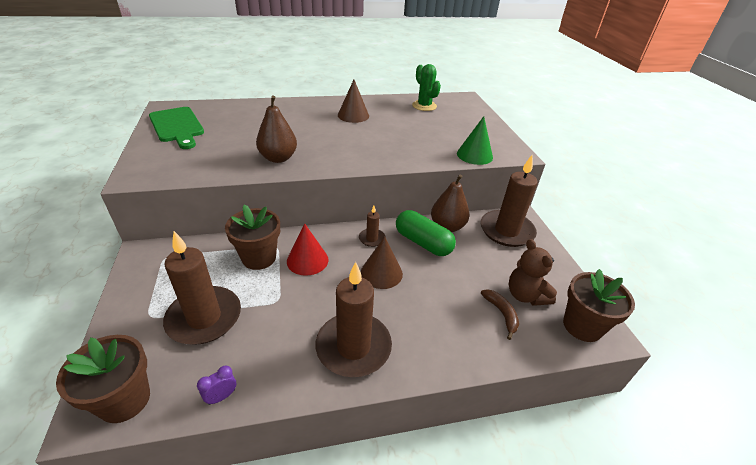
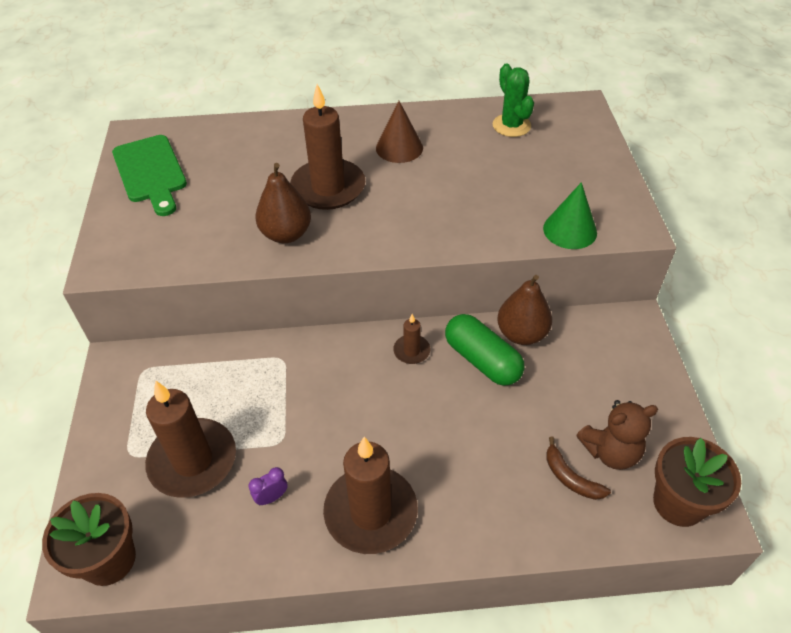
camera: 10 degrees right, 10 degrees up
(221, 396) = (214, 564): purple clock -> purple clock (271, 497)
(259, 258) = (260, 376): brown flower pot -> none
(307, 260) = (322, 382): red cone -> none
(381, 273) = (418, 407): brown cone -> none
(501, 314) = (570, 478): brown banana -> brown banana turned 150 degrees clockwise
(506, 231) = (608, 344): brown candle -> brown candle (328, 188)
(525, 295) = (610, 452): brown teddy bear -> brown teddy bear turned 90 degrees counterclockwise

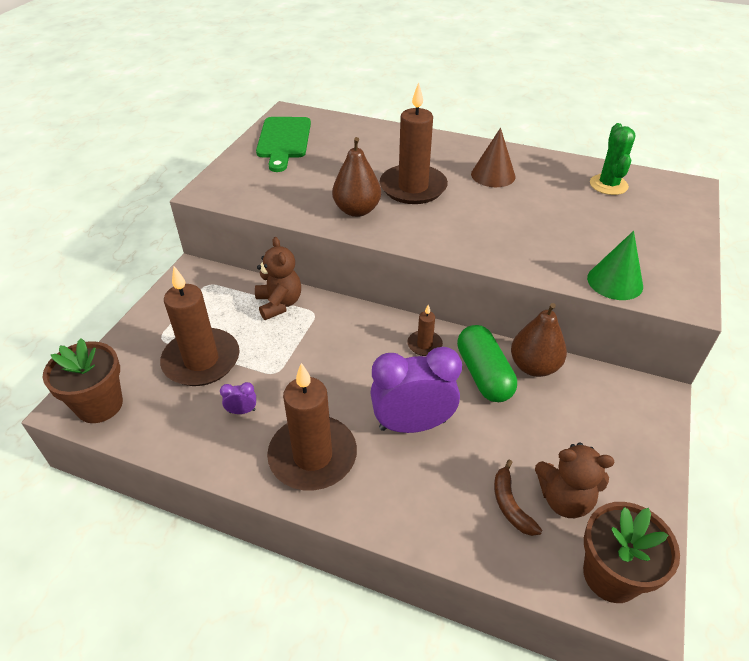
camera: 25 degrees right, 5 degrees down
(238, 363) = (279, 304): none -> brown teddy bear
(446, 438) = (412, 424): none -> purple clock

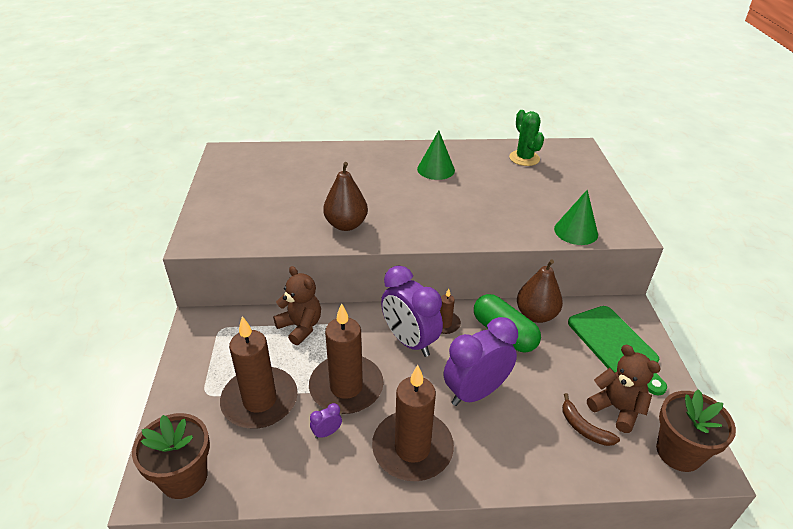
camera: 25 degrees left, 5 degrees down
(283, 140) = (237, 178): green cutting board -> green cutting board (615, 345)
(376, 351) = (409, 341): none -> purple clock
(413, 187) = (379, 194): brown candle -> brown candle (346, 387)
(493, 175) = (436, 169): brown cone -> green cone
(564, 499) = (616, 408): brown teddy bear -> brown teddy bear turned 120 degrees counterclockwise

